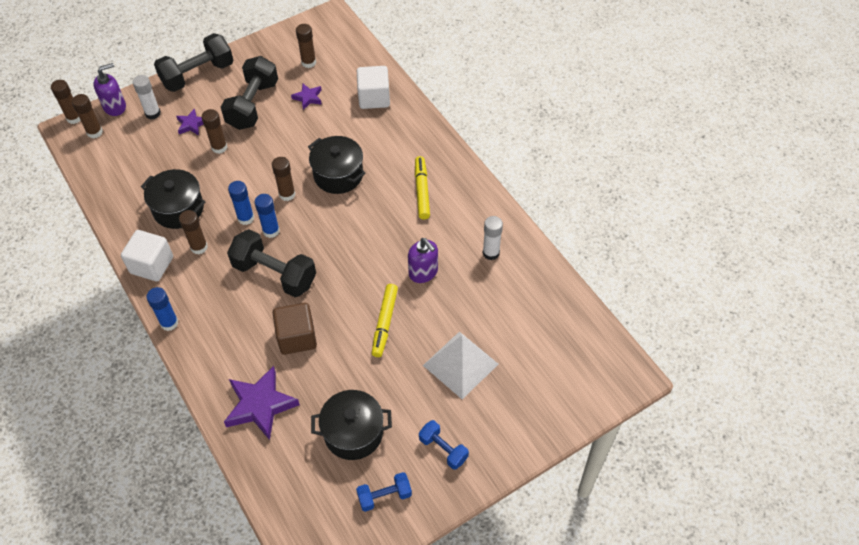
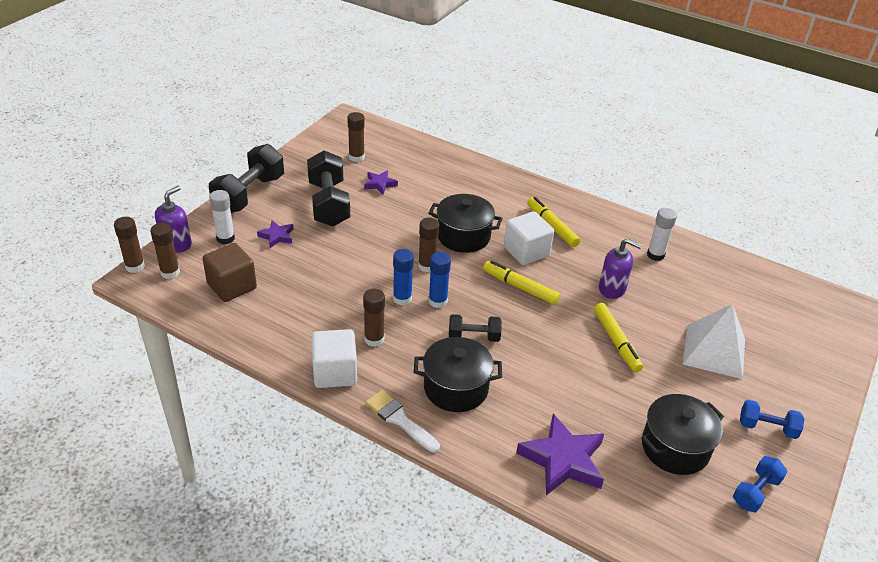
camera: 30 degrees left, 15 degrees down
(169, 323) = (399, 420): blue glue stick -> white brush
(178, 209) = (323, 312): black pot -> black pot (456, 388)
(219, 147) = (323, 247): brown glue stick -> none
(275, 274) = (474, 336): black dumbbell -> black dumbbell, size x0.54
(297, 337) = (544, 384): brown cube -> brown cube (232, 286)
(346, 242) = (520, 287): none -> yellow marker
(374, 98) = (443, 168): white cube -> white cube (526, 252)

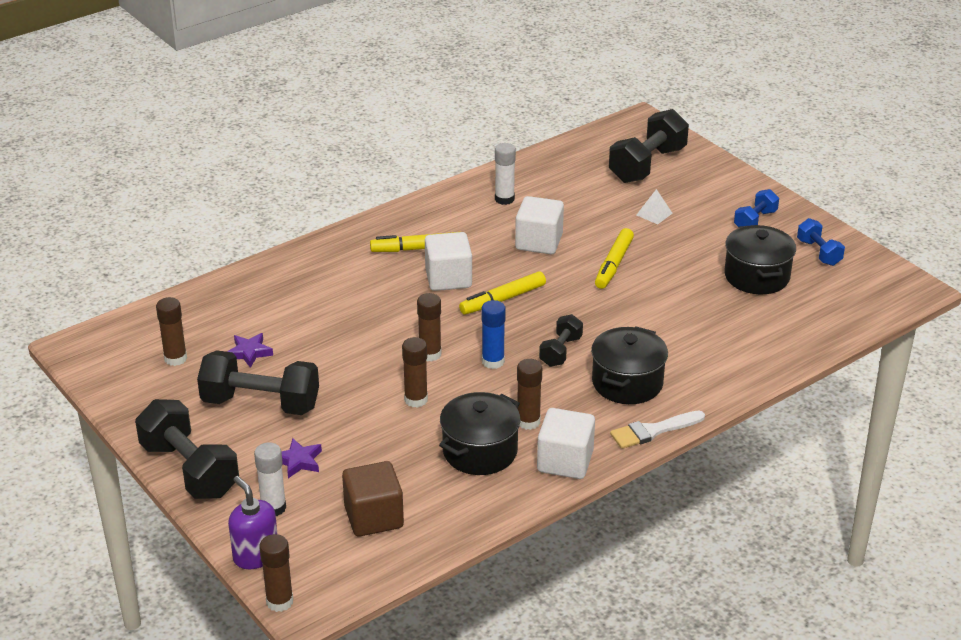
camera: 65 degrees left, 5 degrees down
(170, 272) = (313, 569): brown glue stick -> brown glue stick (416, 400)
(402, 298) = (474, 386): blue glue stick -> none
(463, 236) = (394, 314): black pot -> black pot (480, 451)
(563, 460) = (745, 343): purple star -> none
(612, 289) = (539, 242): purple soap dispenser -> white cube
(616, 341) = (614, 264): yellow marker -> yellow marker turned 105 degrees clockwise
(714, 351) = (654, 214): white pyramid -> white pyramid, size x0.45
(787, 329) = (647, 165): none -> black dumbbell

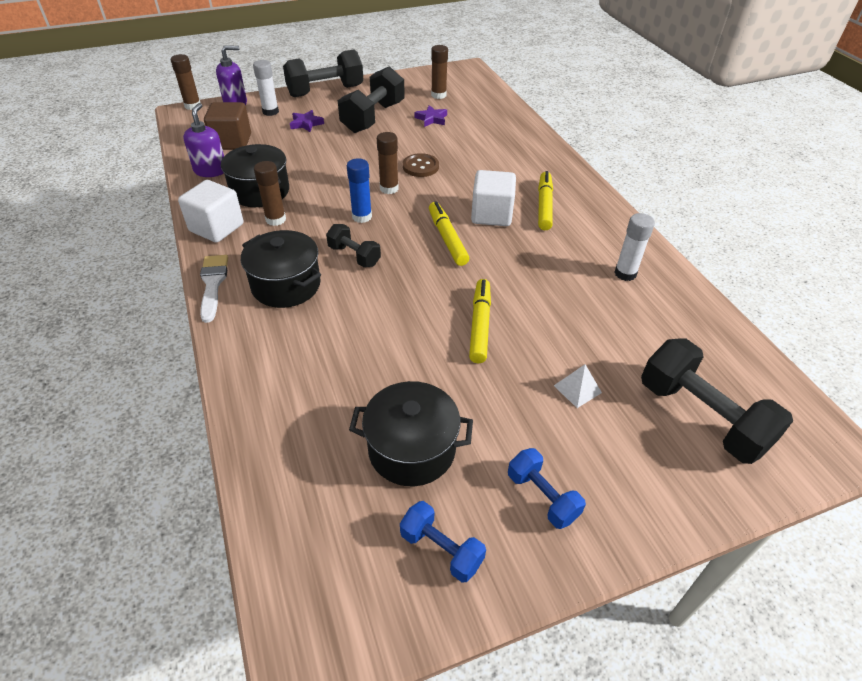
camera: 105 degrees right, 10 degrees up
(373, 340) = (420, 167): none -> brown button
(416, 400) = (337, 174): brown glue stick -> none
(453, 510) = (210, 170): none -> purple soap dispenser
(539, 242) = (537, 280): white cube -> none
(614, 264) = (479, 325): yellow marker -> yellow marker turned 60 degrees clockwise
(818, 253) = (441, 549): blue dumbbell -> blue dumbbell turned 45 degrees clockwise

